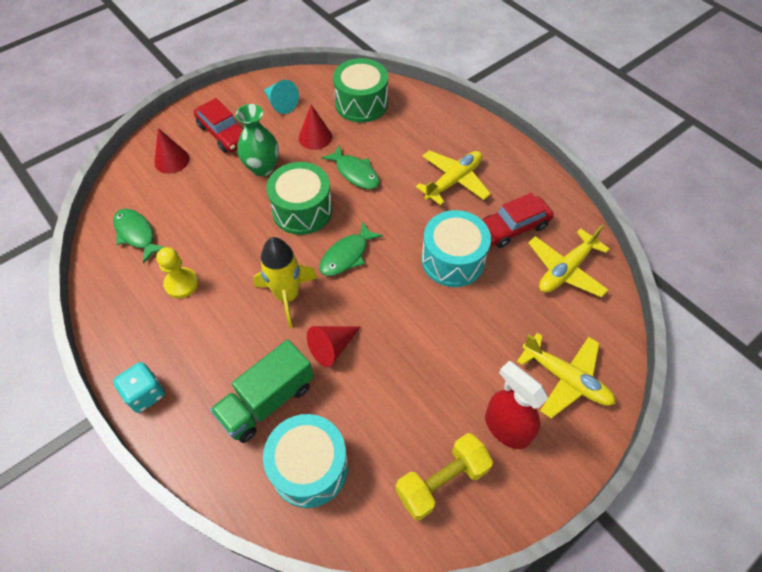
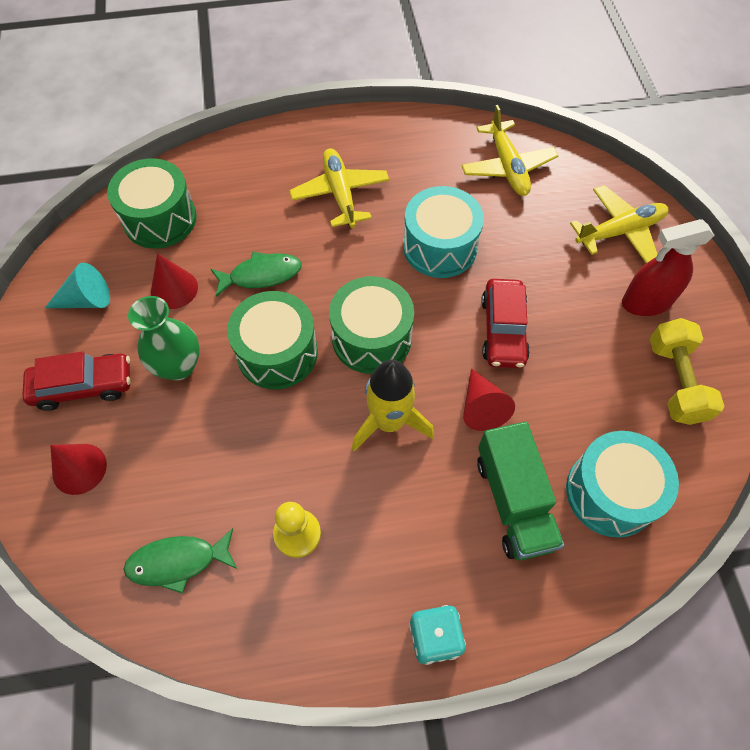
camera: 60 degrees left, 5 degrees up
(347, 255) = (371, 338): green fish -> green drum
(513, 227) = (433, 178): red car -> red car (503, 330)

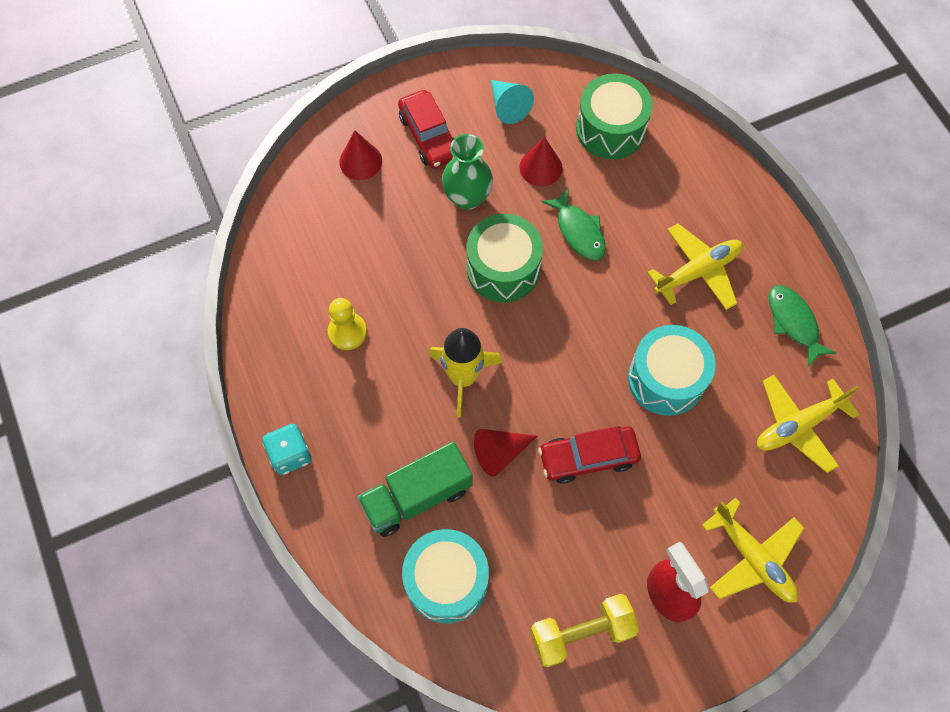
camera: 75 degrees right, 5 degrees up
(178, 562) = (306, 255): green fish -> green fish (793, 322)
(371, 338) = (542, 342): green drum -> none

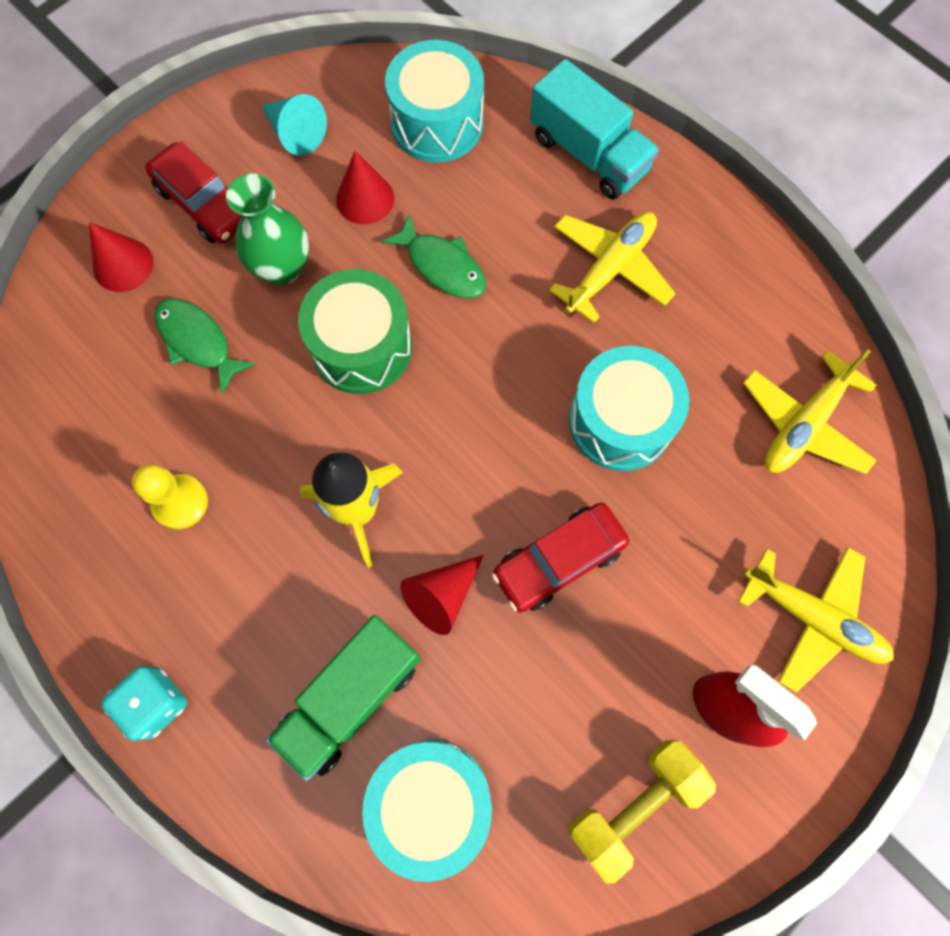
camera: 20 degrees left, 5 degrees up
(610, 129) = (437, 123): green drum -> turquoise drum
(712, 185) = (588, 154): none -> turquoise truck
(793, 322) = (750, 295): green fish -> green fish (198, 341)

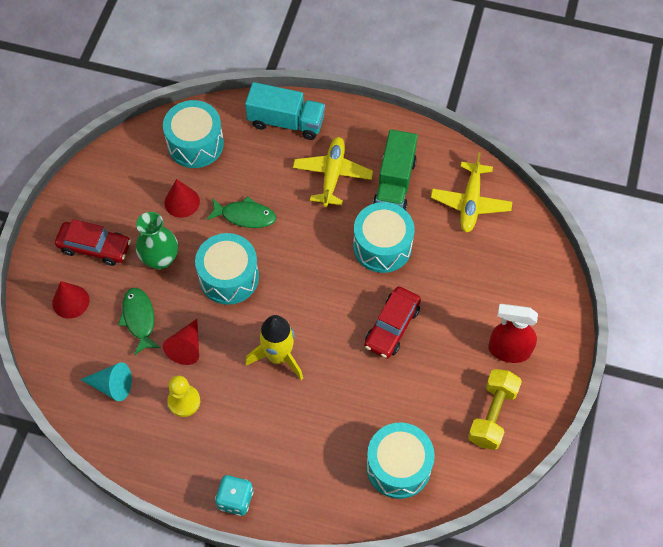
camera: 30 degrees left, 10 degrees down
(198, 341) = (139, 319): green fish -> green fish turned 60 degrees clockwise
(295, 133) = (121, 186): turquoise cone -> turquoise cone (112, 386)
(351, 697) = (331, 443): green truck -> green truck (394, 183)
(361, 347) = (229, 277): green drum -> turquoise drum
(442, 595) = (345, 373): red cone -> red cone (186, 347)
(812, 618) = (524, 289): yellow plane -> none

